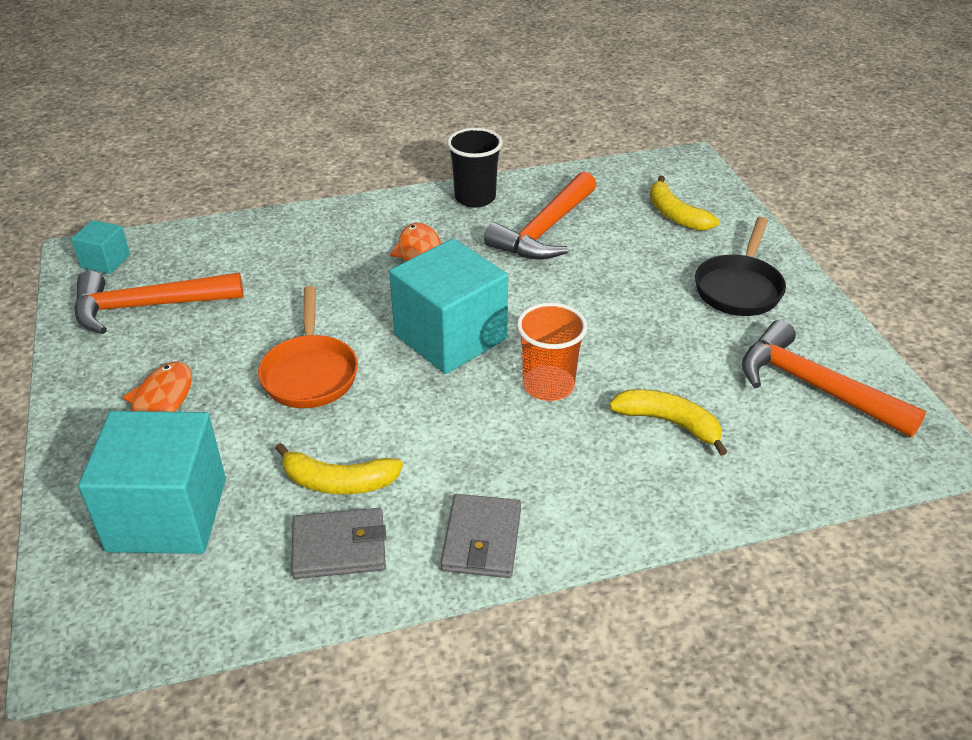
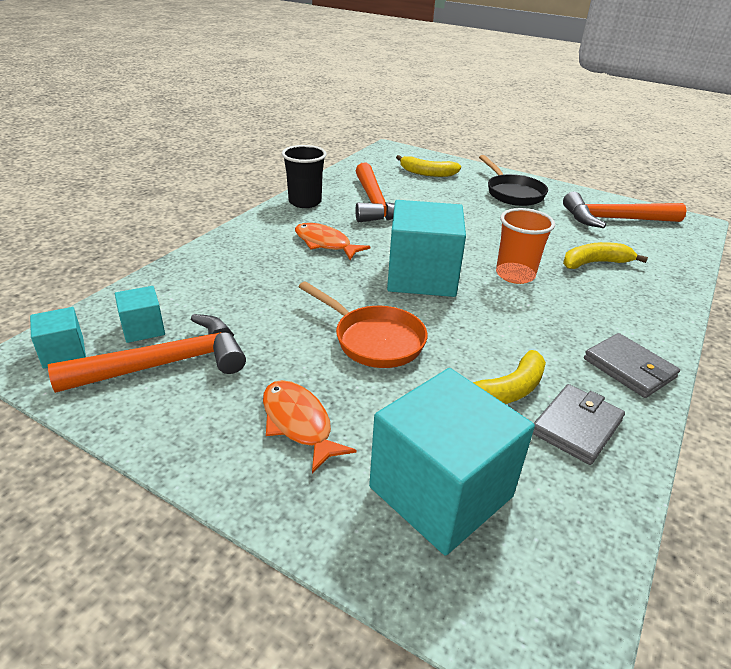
camera: 45 degrees left, 5 degrees down
(148, 306) = (166, 364): orange hammer -> orange hammer turned 150 degrees counterclockwise
(173, 268) = (143, 329): none -> turquoise cube

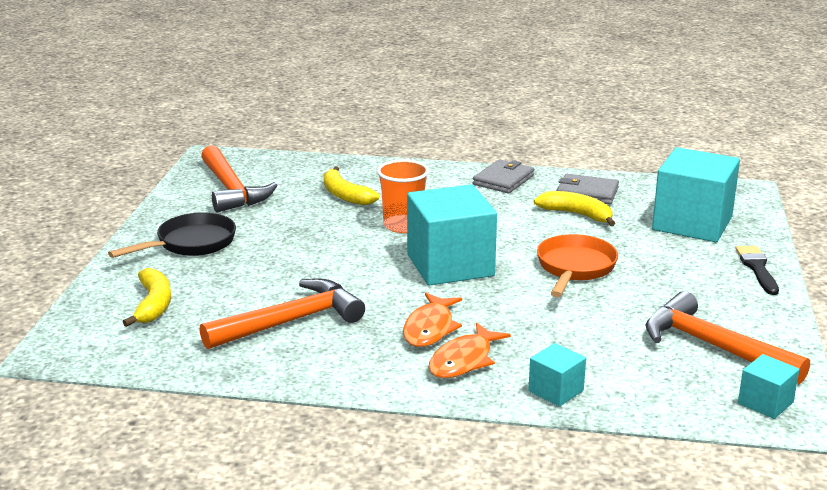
camera: 110 degrees left, 10 degrees down
(143, 329) = (688, 377): turquoise cube -> turquoise cube (556, 391)
(277, 490) = (757, 268): none -> black brush
(298, 423) = (699, 275): orange fish -> orange fish (464, 360)
(305, 202) = (326, 371): black cup -> none

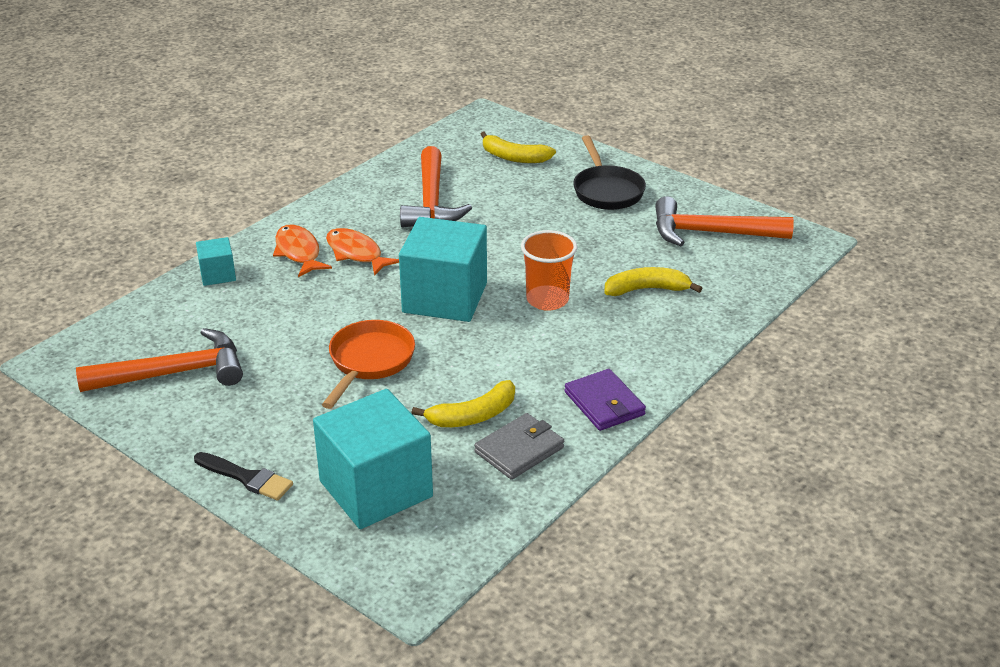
camera: 120 degrees right, 10 degrees up
(503, 180) = (604, 403): grey wallet -> purple wallet
(574, 268) = (369, 362): orange pan -> orange pan turned 120 degrees counterclockwise
(765, 403) = (86, 358): turquoise cube -> none

